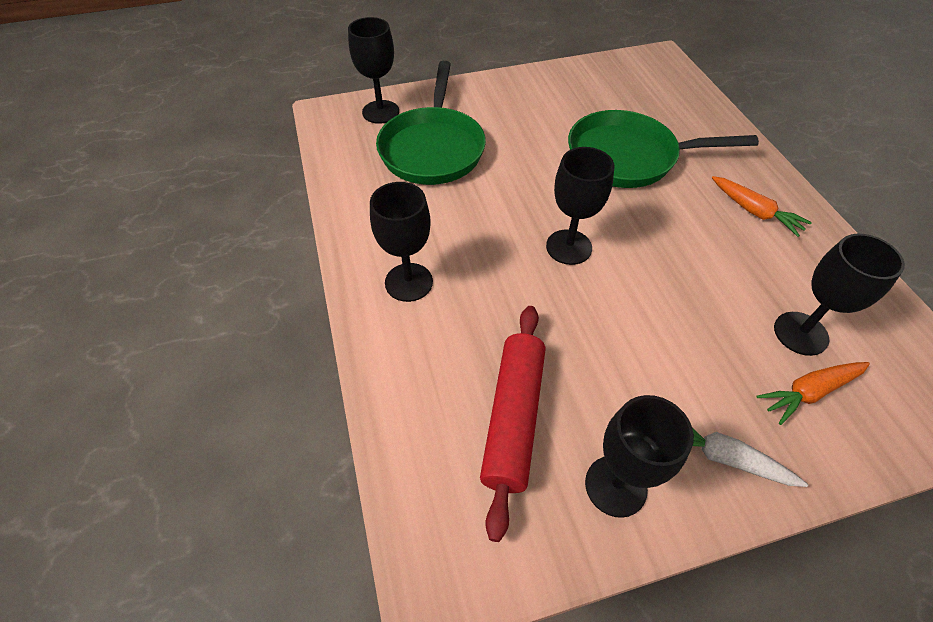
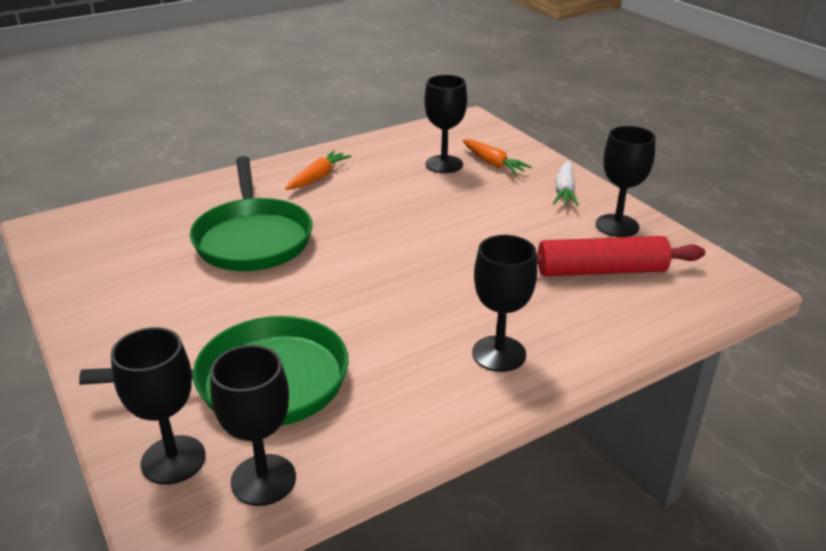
camera: 105 degrees left, 20 degrees down
(569, 247) = (401, 262): black goblet -> black goblet (263, 480)

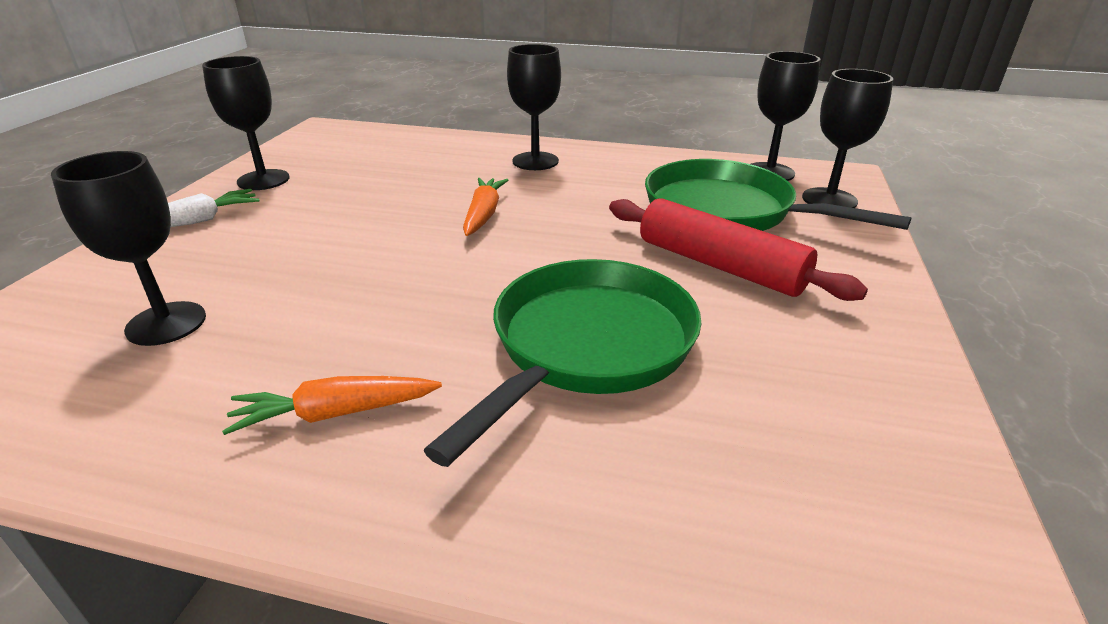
camera: 135 degrees left, 0 degrees up
(493, 163) = (132, 289): orange carrot -> orange carrot (483, 214)
(601, 270) = (363, 165): red rolling pin -> red rolling pin (720, 266)

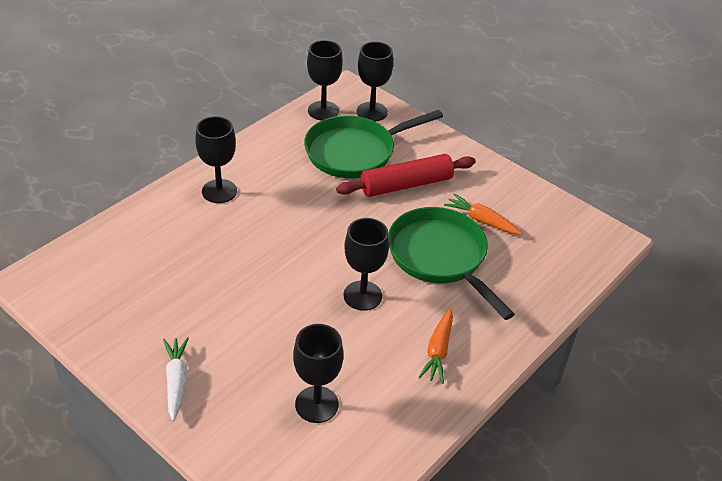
camera: 65 degrees left, 10 degrees up
(263, 180) = (126, 334): black goblet -> black goblet (362, 295)
(483, 214) = (282, 243): orange carrot -> orange carrot (482, 220)

